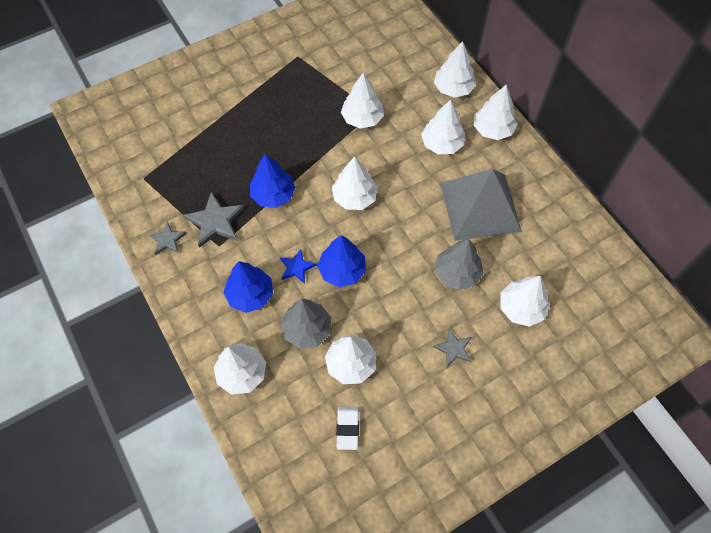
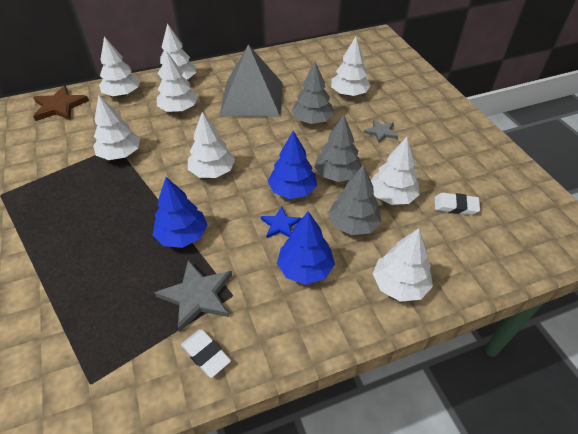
camera: 80 degrees left, 15 degrees down
(167, 240) = (206, 354): grey star -> white eraser
(373, 308) = (337, 174): none -> grey tree
(418, 47) = (59, 106): none -> brown star

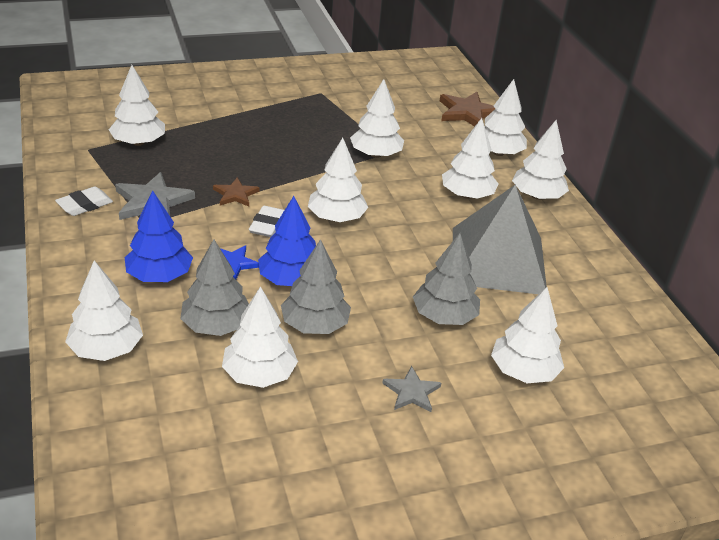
camera: 90 degrees right, 10 degrees down
(81, 333) = (138, 142): none -> white tree
(182, 236) = (235, 194): blue tree -> brown star
(455, 206) = (222, 443): white eraser -> white eraser (267, 225)

